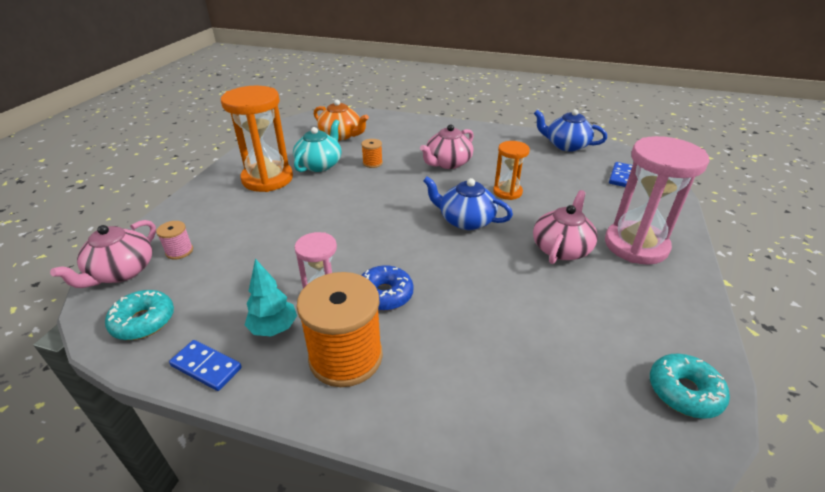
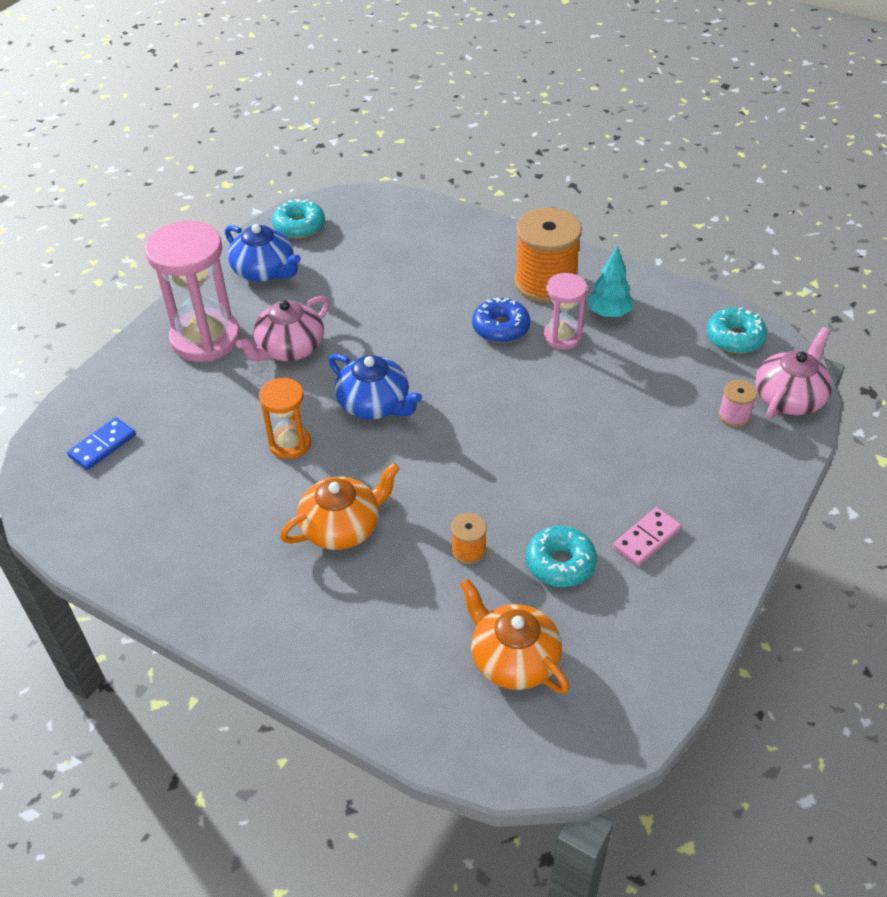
camera: 165 degrees left, 10 degrees up
(206, 367) = (661, 293): blue domino -> none
(267, 179) = (647, 538): orange hourglass -> pink domino
(320, 164) = (560, 563): turquoise teapot -> turquoise donut
(447, 163) = (342, 527): pink teapot -> orange teapot
(566, 145) = (111, 539): blue teapot -> blue teapot (265, 271)

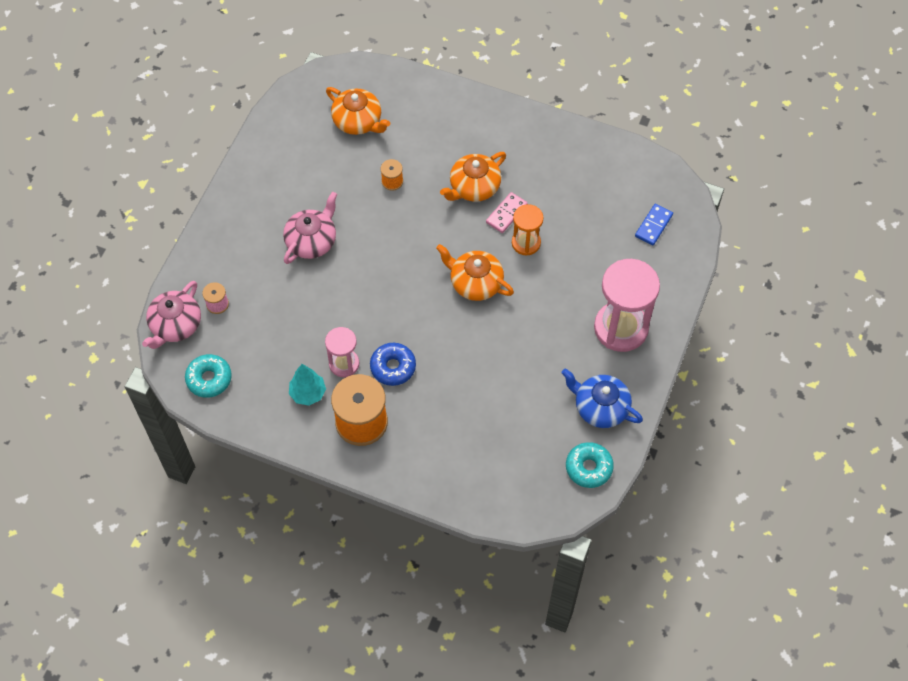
camera: 170 degrees right, 15 degrees up
(289, 348) = (553, 326): pink teapot -> pink teapot (312, 241)
(375, 404) = (475, 282): blue teapot -> orange teapot
(560, 563) = (335, 180): turquoise donut -> none
(647, 538) = (282, 202): pink domino -> pink domino (506, 214)

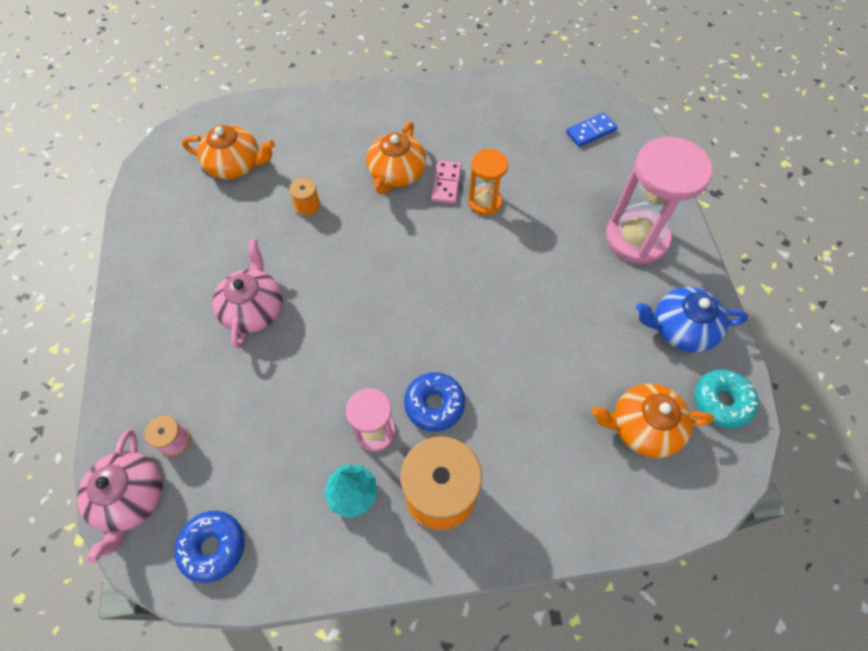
camera: 30 degrees left, 0 degrees up
(209, 379) = (213, 547): turquoise donut -> blue donut
(475, 282) = (461, 265): orange teapot -> orange teapot (642, 427)
(653, 225) = (591, 131): blue domino -> blue domino turned 60 degrees clockwise

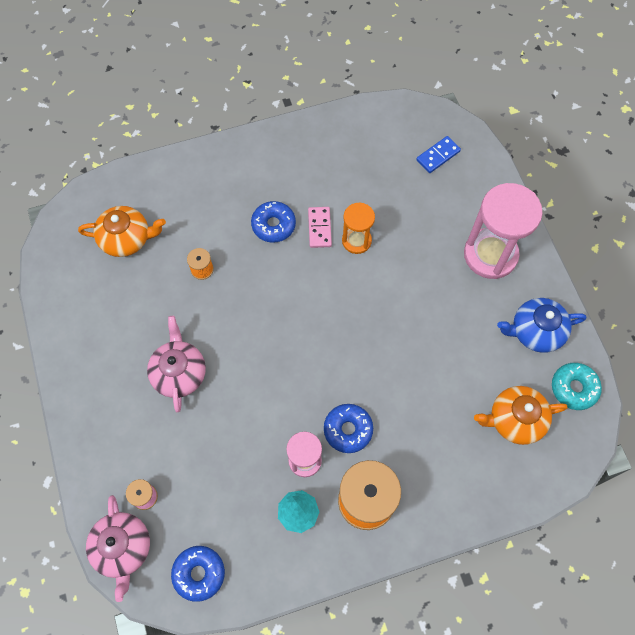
camera: 10 degrees left, 5 degrees up
(396, 174) = (273, 225): orange teapot -> blue donut

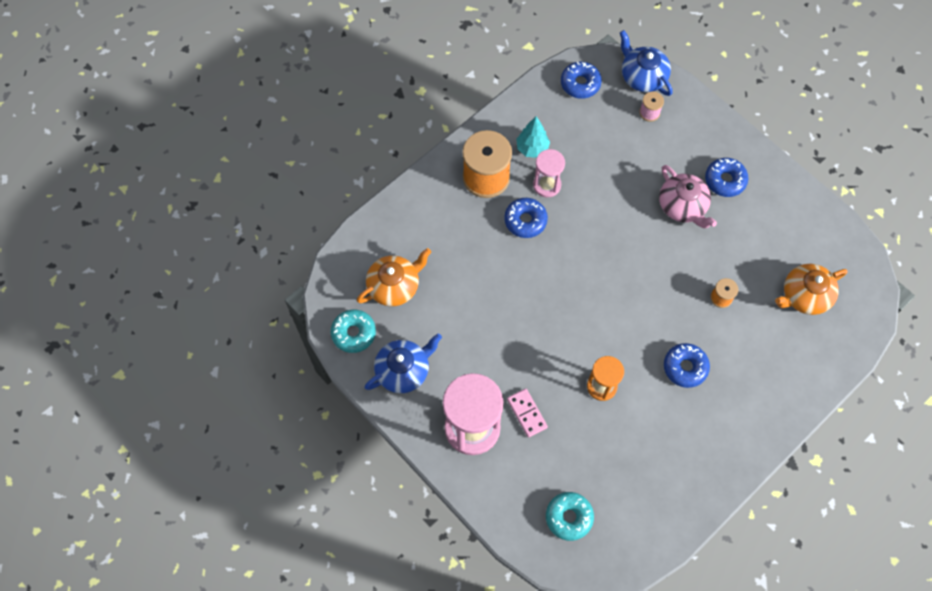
camera: 155 degrees right, 0 degrees up
(119, 380) = (725, 180): none -> blue donut
(123, 548) = (642, 76): pink teapot -> blue teapot
(319, 228) = (642, 383): pink domino -> pink domino (527, 413)
(438, 156) = (569, 517): blue domino -> turquoise donut

